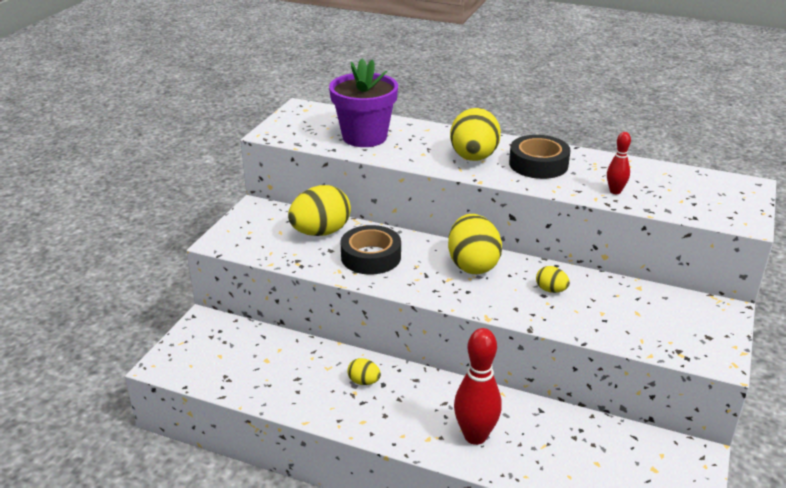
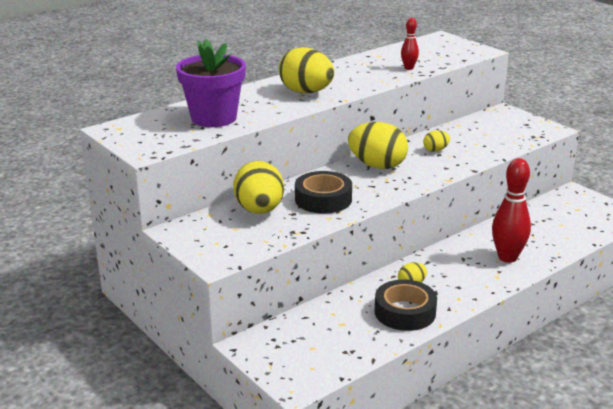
camera: 60 degrees left, 5 degrees down
(538, 164) = (343, 77): black tape -> black tape (405, 312)

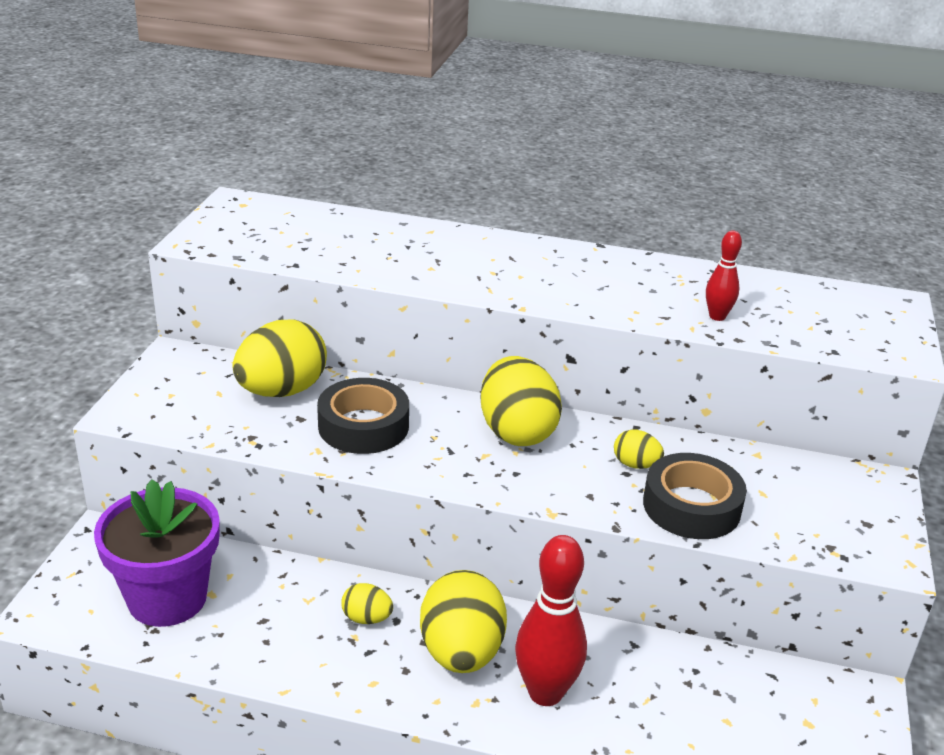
camera: 50 degrees right, 5 degrees up
(214, 118) = (339, 244): purple flower pot -> purple flower pot (167, 598)
(306, 92) = (506, 272): yellow egg -> yellow egg (461, 652)
(405, 312) = (288, 641): black tape -> black tape (691, 506)

